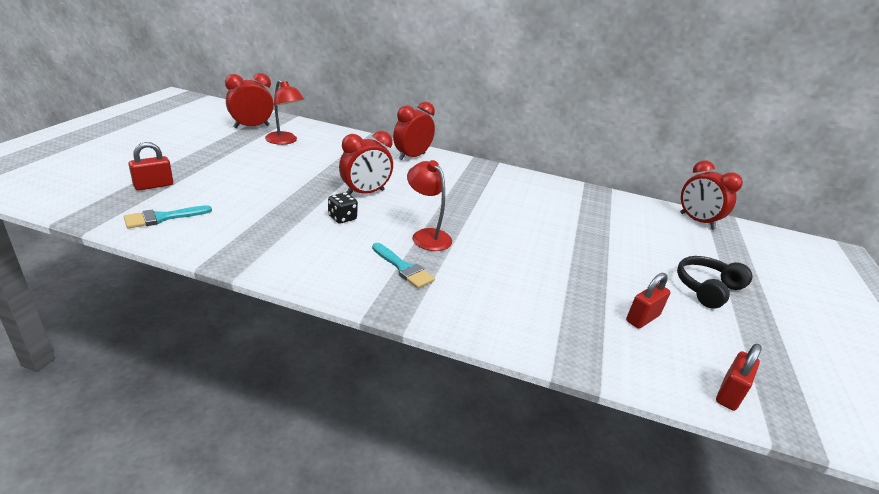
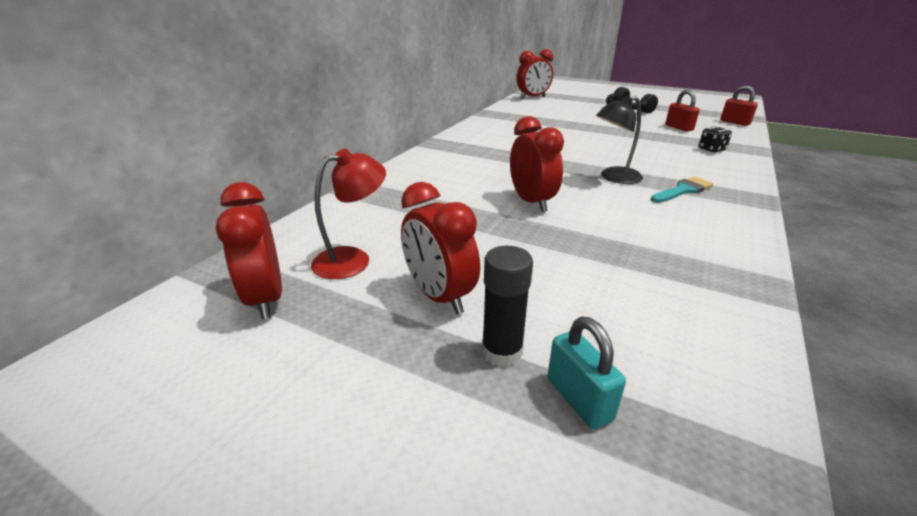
camera: 75 degrees left, 0 degrees up
(153, 185) = (579, 399): red padlock -> turquoise padlock
(162, 218) = (695, 363): turquoise brush -> none
(193, 172) = (502, 352): none -> black glue stick
(342, 218) = (603, 216): black dice -> black dice (711, 149)
(411, 157) = (419, 173): red clock -> red clock (439, 296)
(427, 236) = (614, 178): red lamp -> black lamp

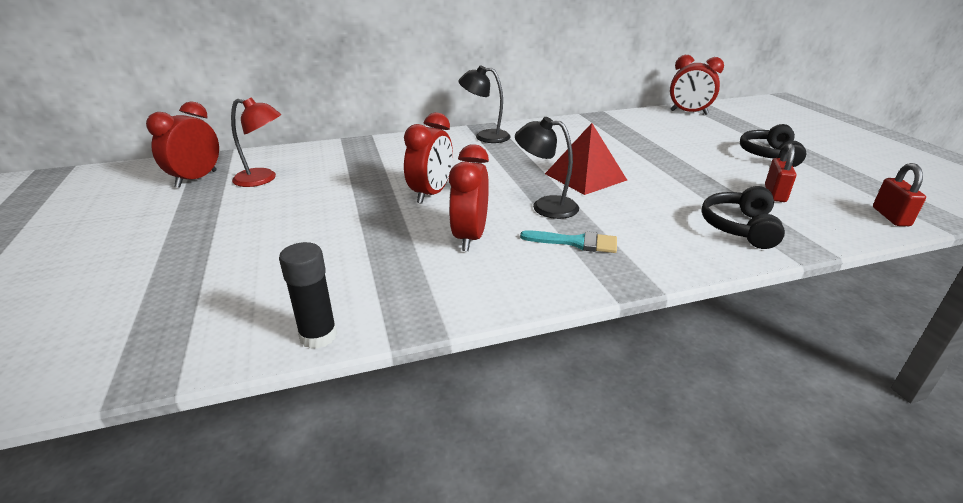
camera: 45 degrees right, 0 degrees up
(439, 296) = (248, 216): red clock -> red clock (470, 237)
(454, 149) = (485, 136): none -> black lamp
(502, 352) = (206, 254): black glue stick -> black glue stick (318, 336)
(579, 399) = (179, 292): turquoise padlock -> none
(584, 152) = (585, 177): none -> red pyramid
(711, 149) = (739, 227): black dice -> black headphones

